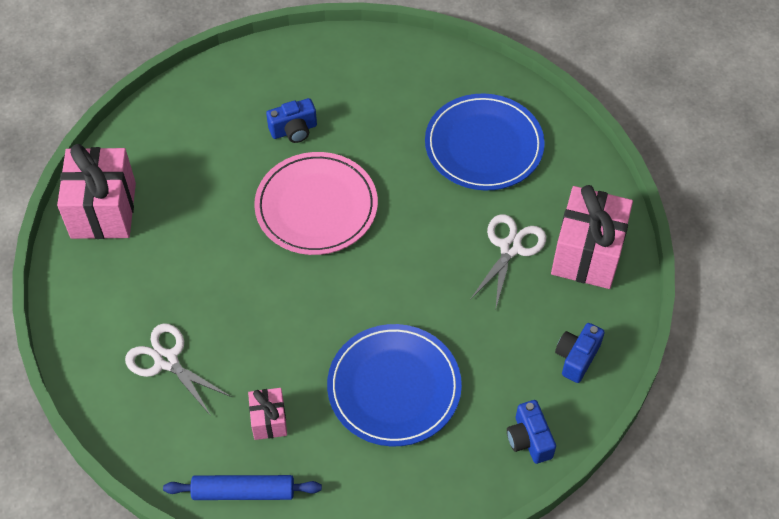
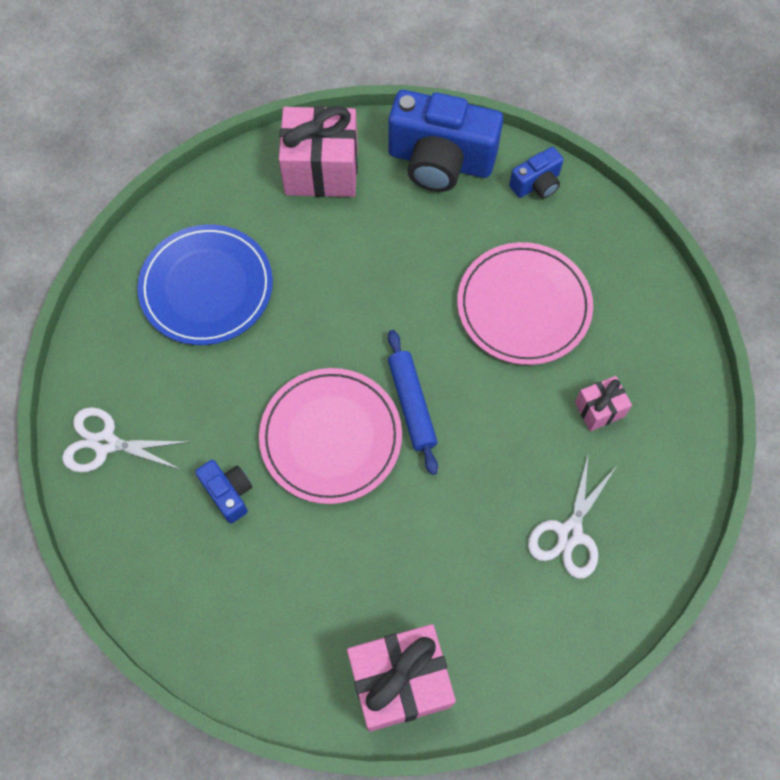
camera: 105 degrees left, 10 degrees up
(243, 491) = (679, 410): blue rolling pin -> blue rolling pin (411, 404)
(394, 387) = (523, 306): blue plate -> pink plate
(510, 248) = (333, 237): white scissors -> white scissors (105, 443)
(576, 357) = (440, 161): blue camera -> blue camera, size x2.09

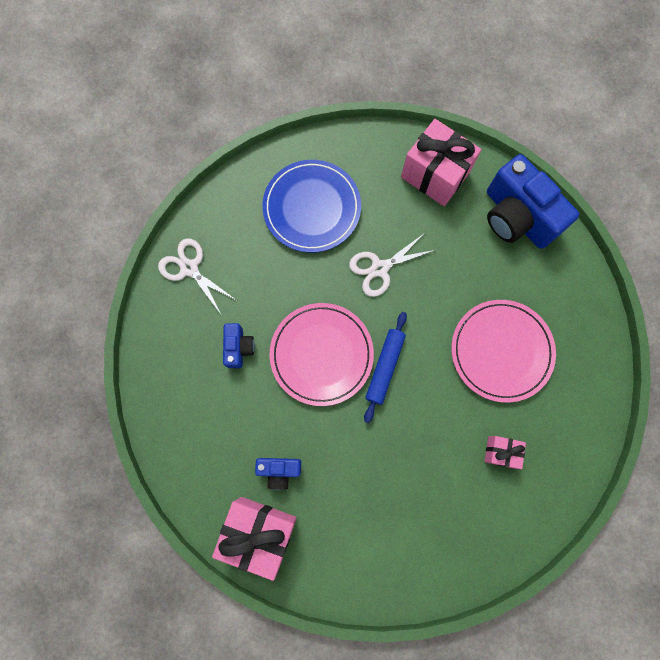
camera: 35 degrees right, 10 degrees up
(536, 184) = (570, 274): blue camera -> blue camera (279, 470)
(569, 533) = (424, 517): white scissors -> white scissors (380, 268)

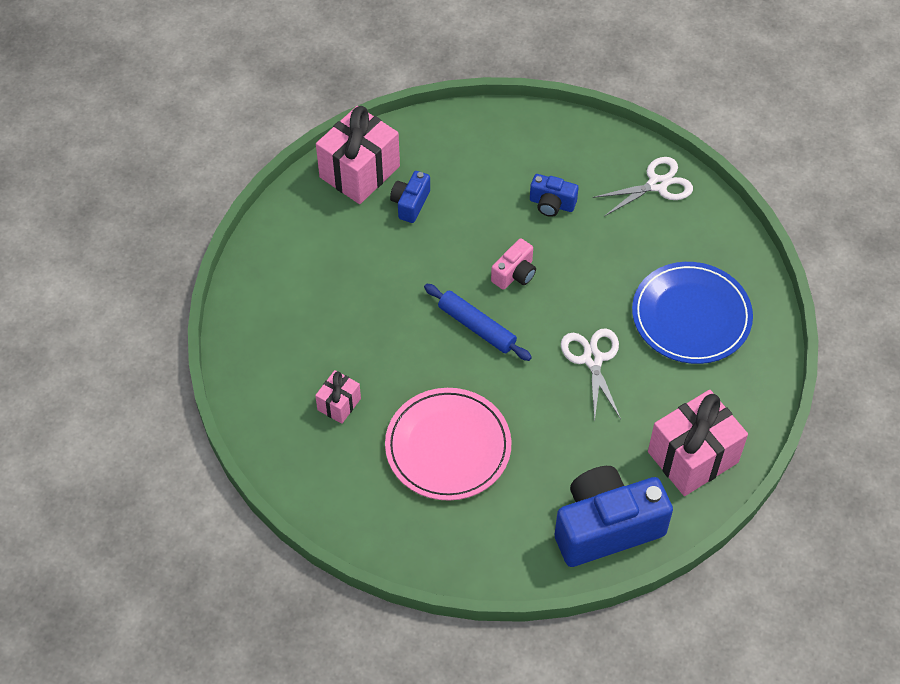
camera: 110 degrees right, 20 degrees down
(321, 354) = (515, 274): pink plate -> pink camera

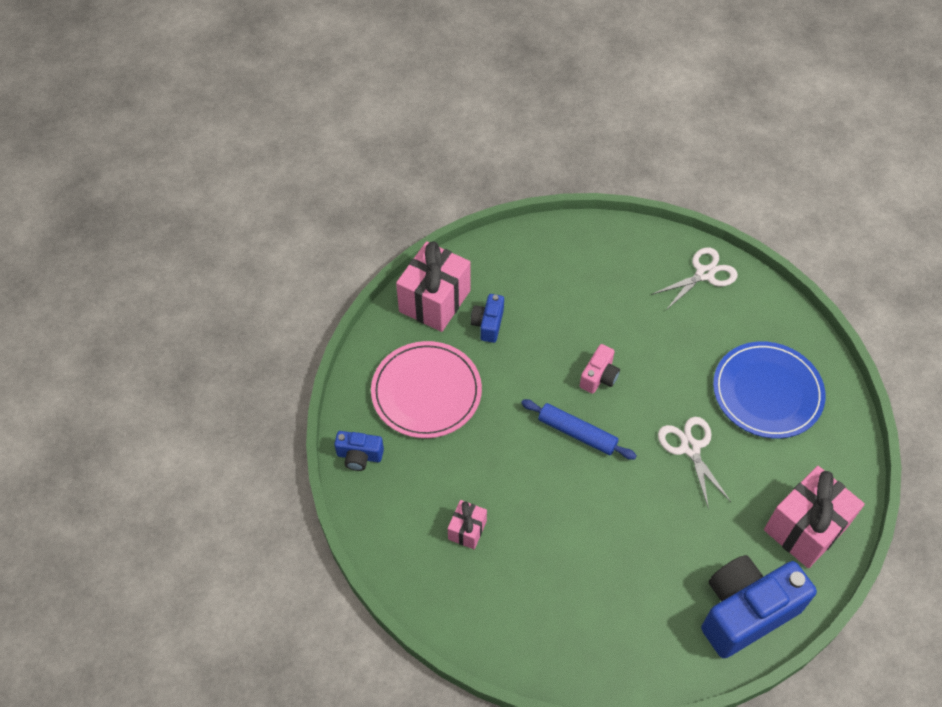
camera: 10 degrees left, 0 degrees up
(448, 447) = (579, 556): pink plate -> pink plate (426, 392)
(551, 204) = (616, 306): blue camera -> blue camera (359, 456)

